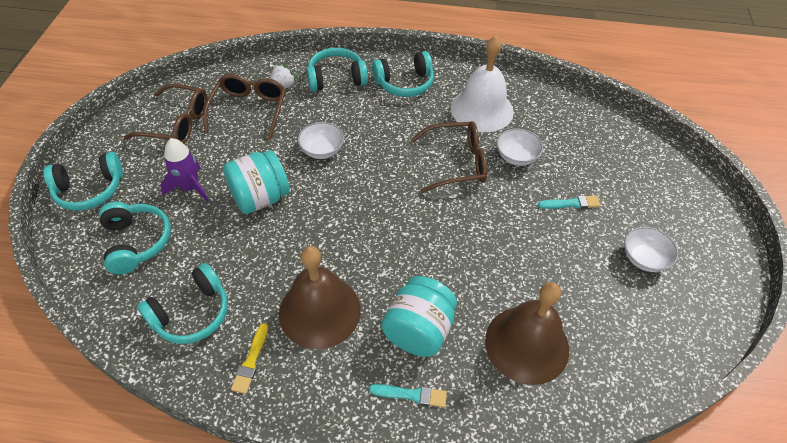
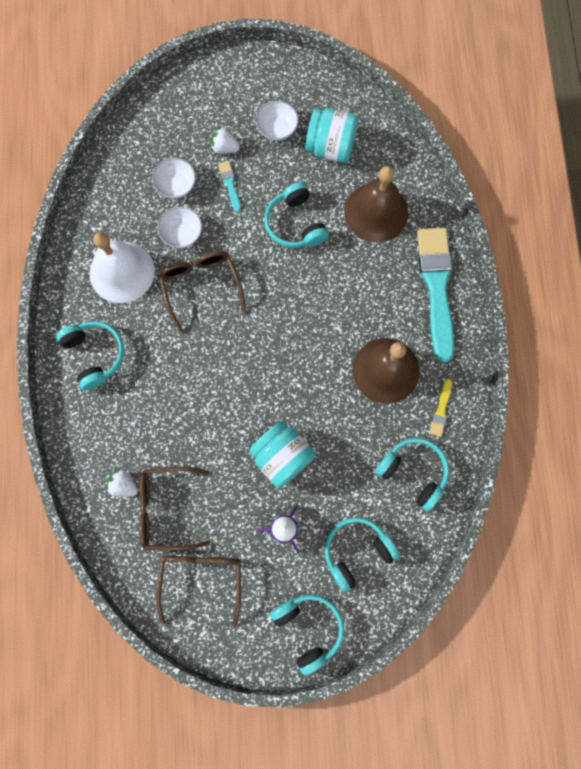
camera: 100 degrees left, 25 degrees up
(251, 361) = (441, 410): yellow brush -> yellow brush turned 105 degrees clockwise
(322, 150) = (210, 416): white bowl -> white bowl (176, 185)
(336, 78) = (99, 429): turquoise headphones -> turquoise headphones (295, 224)
(411, 395) = (436, 287): turquoise brush -> turquoise brush, size x2.42
(418, 330) = (384, 291): turquoise jar -> turquoise jar (330, 147)
(616, 206) = (224, 148): none -> white strawberry

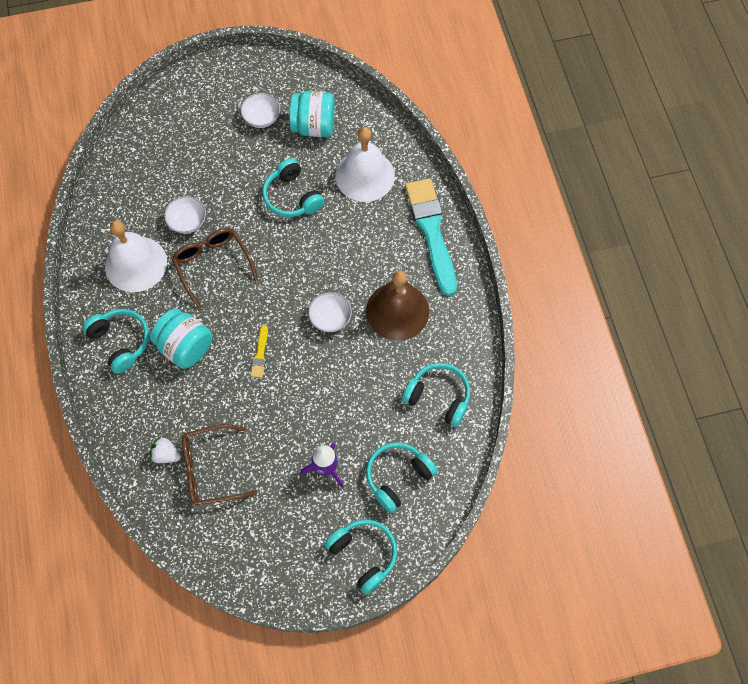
camera: 10 degrees left, 10 degrees down
(176, 185) = (175, 180): white bowl -> white bowl (330, 318)
(201, 580) = (254, 528): brown glasses -> none
(224, 148) = (216, 142): white strawberry -> none
(230, 184) = (226, 172): turquoise brush -> none
(282, 457) = (313, 403): turquoise jar -> turquoise jar (185, 347)
(376, 212) = (365, 175): brown bell -> white bell
(441, 410) = (454, 338): yellow brush -> yellow brush (260, 354)

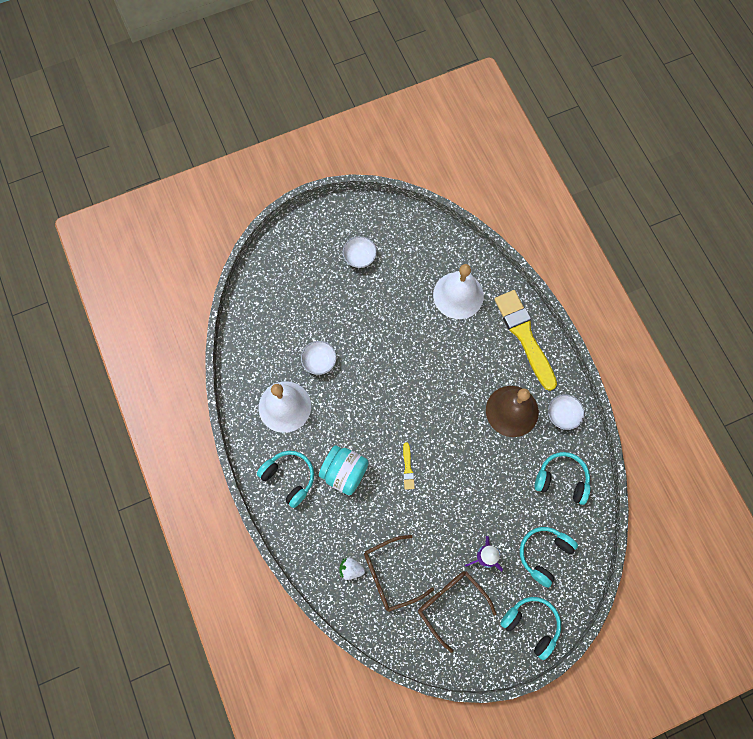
camera: 10 degrees left, 5 degrees up
(213, 266) = (350, 397): brown glasses -> brown glasses (451, 605)
(292, 197) = (402, 324): turquoise headphones -> none
(313, 126) = (405, 257): turquoise jar -> none
(330, 318) = (458, 427): white bowl -> white bowl (563, 415)
(431, 231) = (524, 336): turquoise brush -> yellow brush

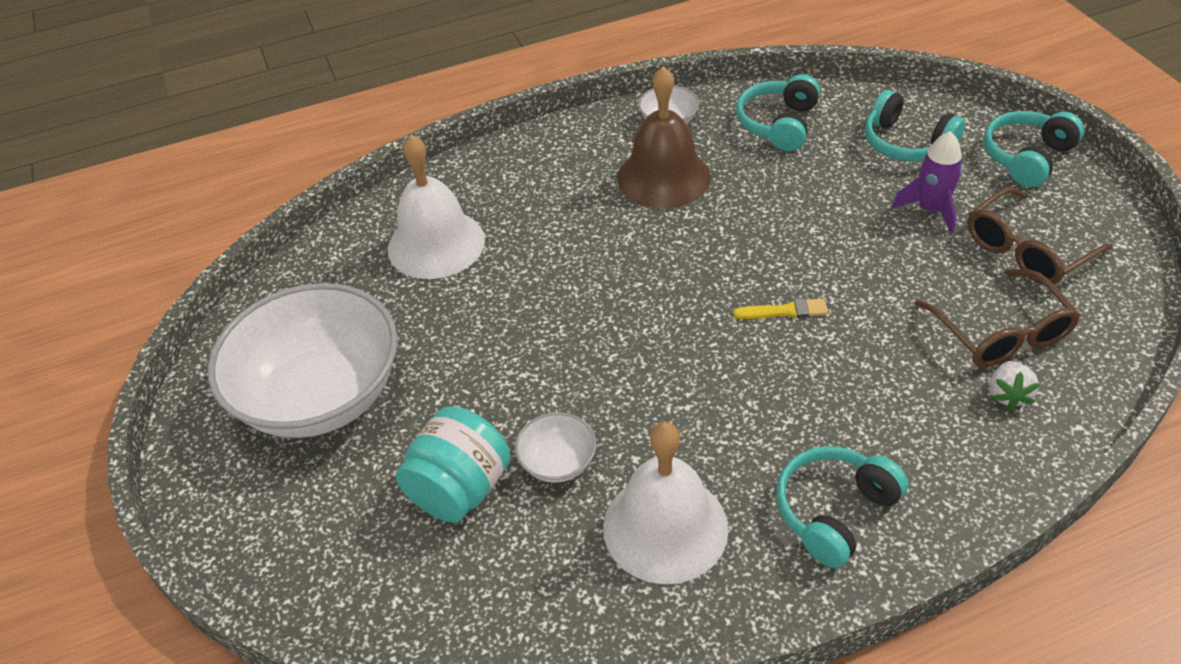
camera: 85 degrees left, 25 degrees down
(344, 473) = (807, 410): turquoise jar -> turquoise jar (459, 489)
(359, 257) = (321, 395): white bowl -> white bowl, size x2.41
(524, 336) = (527, 162): yellow brush -> none

